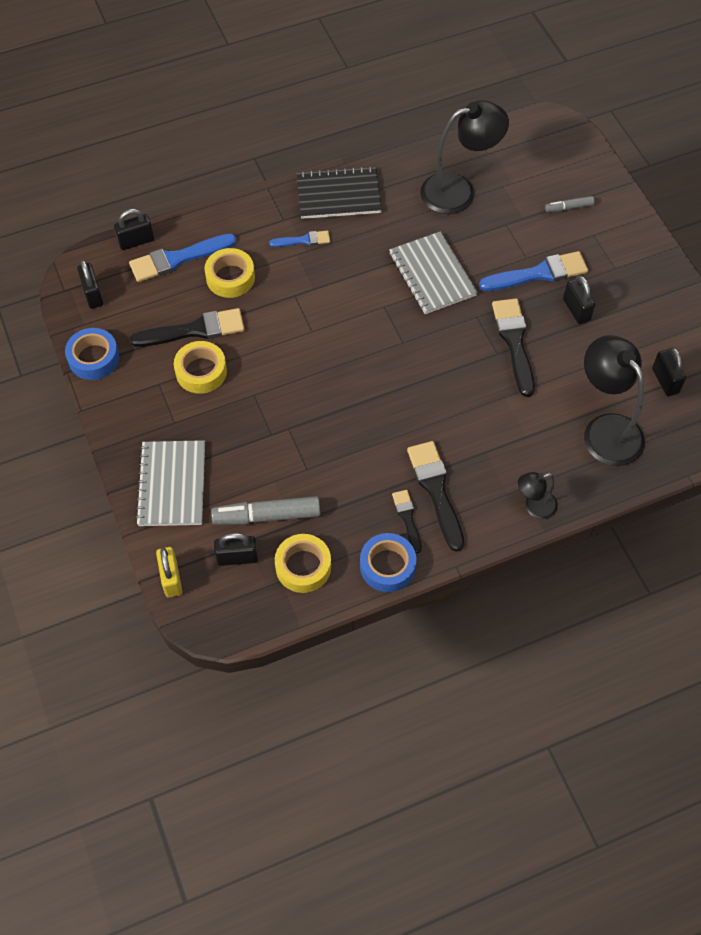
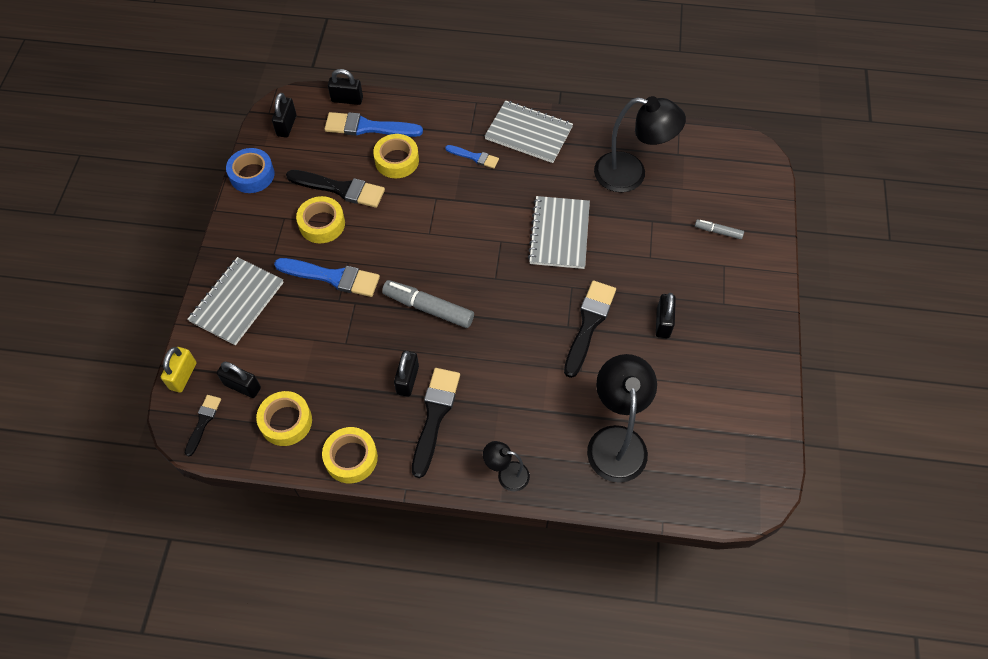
camera: 30 degrees right, 0 degrees up
(267, 516) = (288, 365): grey marker -> grey marker (428, 308)
(338, 195) = (528, 133): black notebook -> grey notebook
(387, 566) = (351, 458): blue tape -> yellow tape
(407, 518) = (395, 426): black brush -> black brush (203, 422)
(538, 273) = (651, 276): blue brush -> blue brush (332, 277)
(665, 381) = (700, 425): black padlock -> black padlock (407, 380)

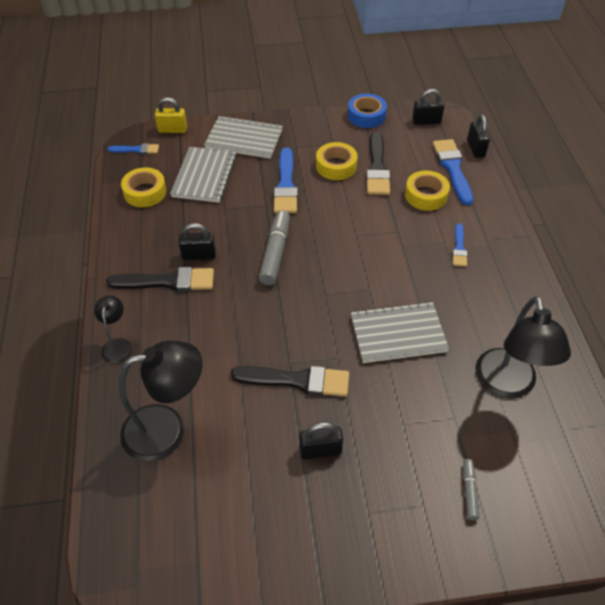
camera: 75 degrees right, 10 degrees down
(203, 422) = (136, 150): black brush -> blue brush
(242, 386) = (170, 161): black padlock -> none
(351, 458) = (119, 237): yellow tape -> none
(528, 133) = (512, 283): grey notebook -> grey notebook (204, 176)

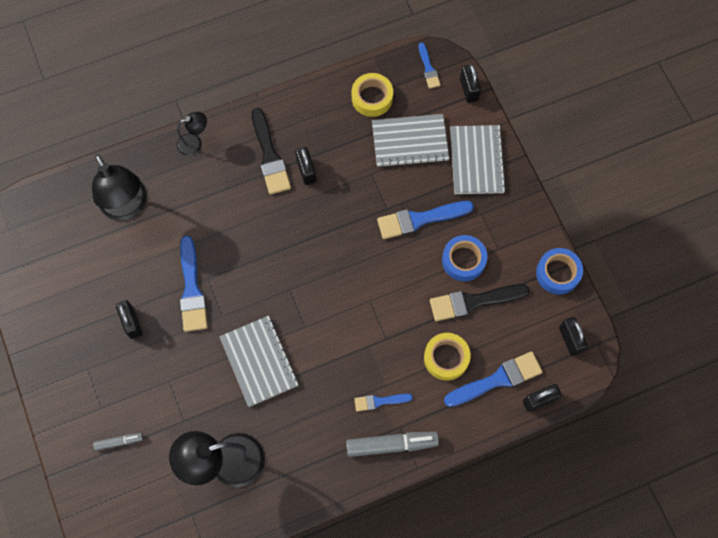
camera: 75 degrees right, 20 degrees up
(172, 130) = (468, 89): yellow padlock -> black padlock
(275, 252) = (327, 234): grey marker -> grey marker (391, 445)
(297, 380) = (192, 289): black brush -> blue brush
(336, 166) = (463, 260): yellow tape -> blue tape

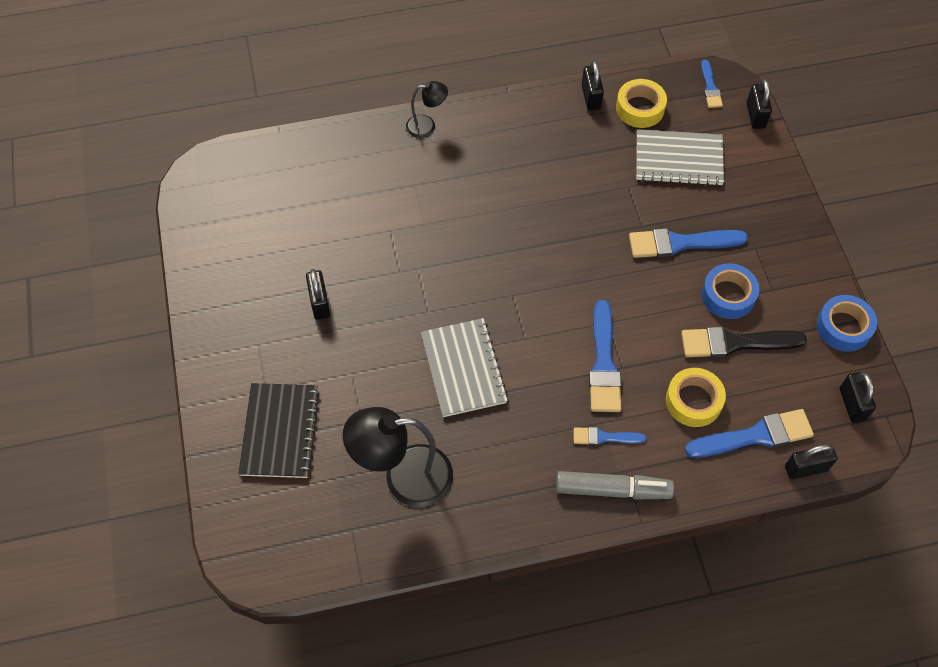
camera: 10 degrees right, 10 degrees down
(119, 442) = (279, 431): grey marker -> black notebook
(127, 207) = (338, 180): black lamp -> none
(192, 289) = (397, 278): blue brush -> blue brush (604, 363)
(270, 156) = (511, 151): black brush -> none
(306, 171) = (552, 172): black padlock -> black padlock (591, 97)
(476, 161) = (756, 191): grey notebook -> none

